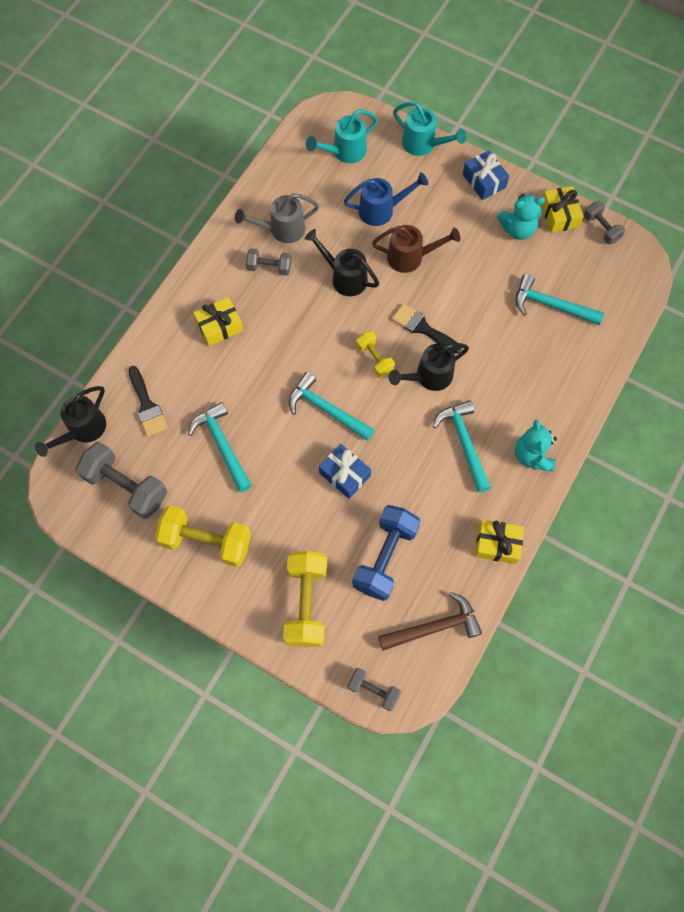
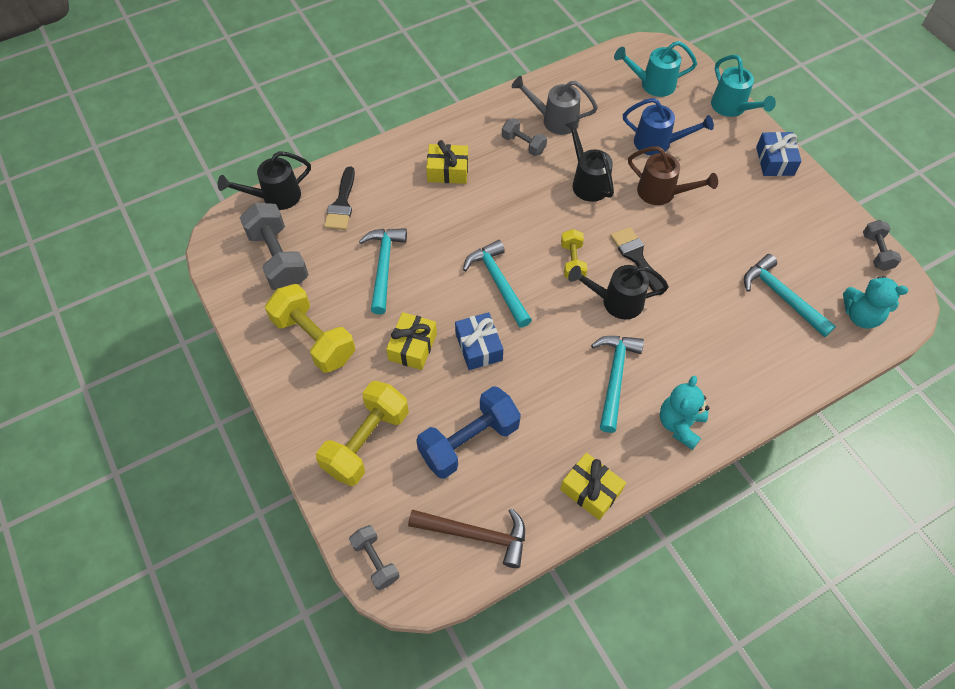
camera: 30 degrees right, 10 degrees down
(517, 229) = (785, 215): turquoise teddy bear -> turquoise teddy bear (860, 316)
(559, 215) = (837, 221): yellow gift -> yellow gift (412, 346)

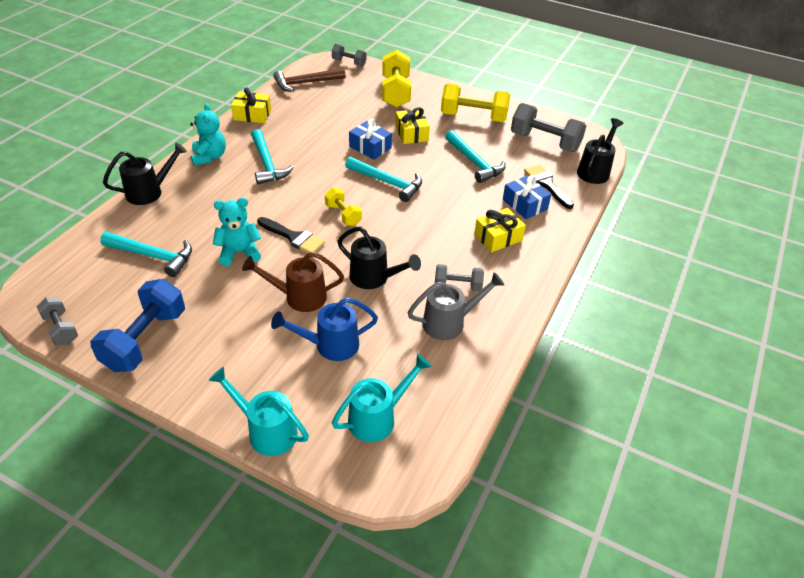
camera: 145 degrees right, 15 degrees down
(469, 441) = (339, 110): blue dumbbell -> blue dumbbell (145, 340)
(616, 301) = (292, 203): black watering can -> black watering can (149, 192)
(774, 161) = (192, 382): blue gift -> blue gift (524, 204)
(860, 316) = (76, 268): turquoise teddy bear -> turquoise teddy bear (239, 252)

